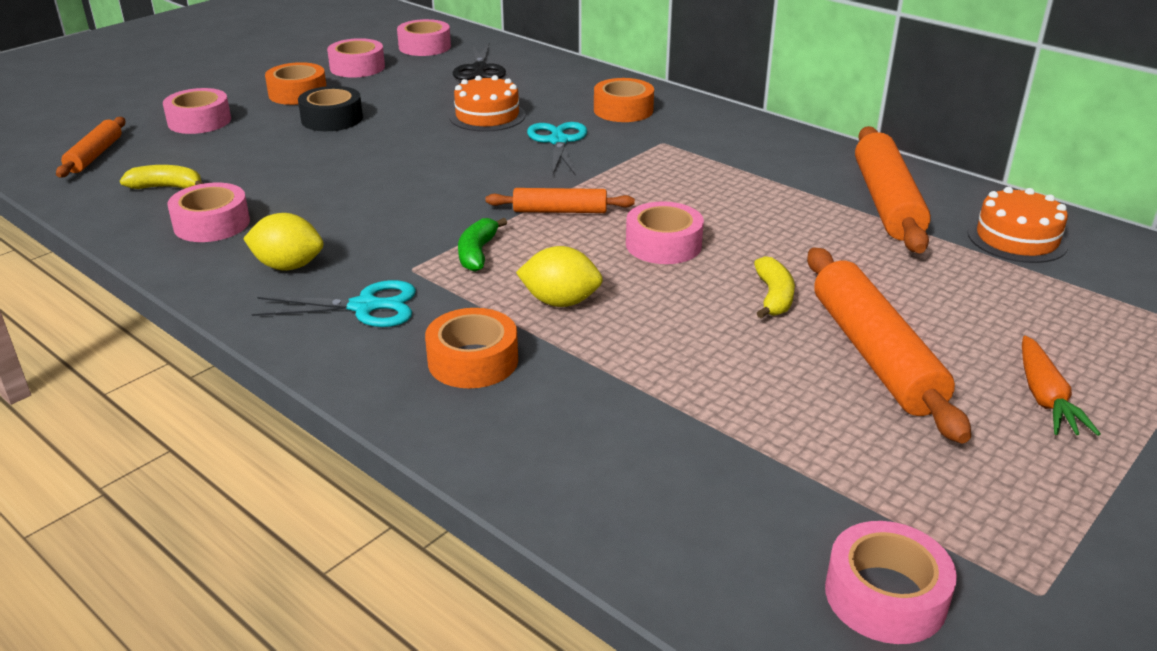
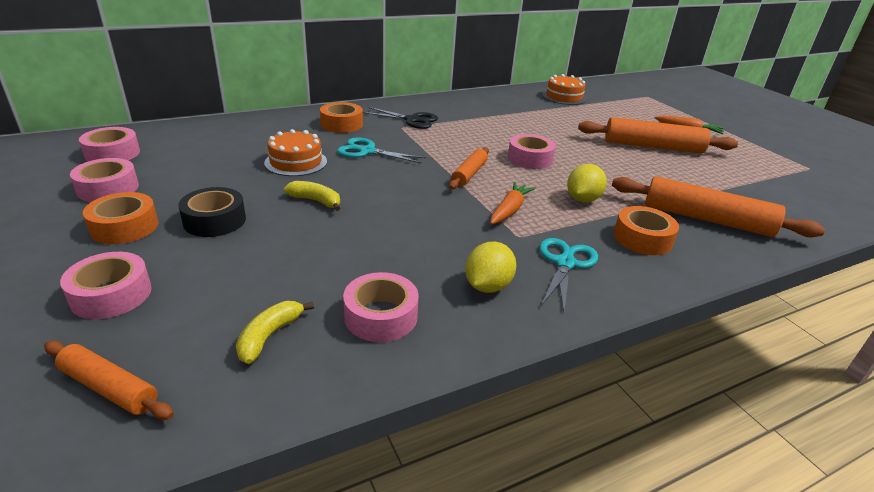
camera: 70 degrees left, 0 degrees up
(477, 253) = (510, 210): green banana -> orange carrot
(479, 69) = (201, 146): black scissors -> black scissors (412, 120)
(773, 297) = (596, 150): yellow banana -> yellow banana (316, 201)
(885, 596) = (821, 192): pink tape -> none
(887, 202) = (516, 105): orange rolling pin -> orange rolling pin (706, 219)

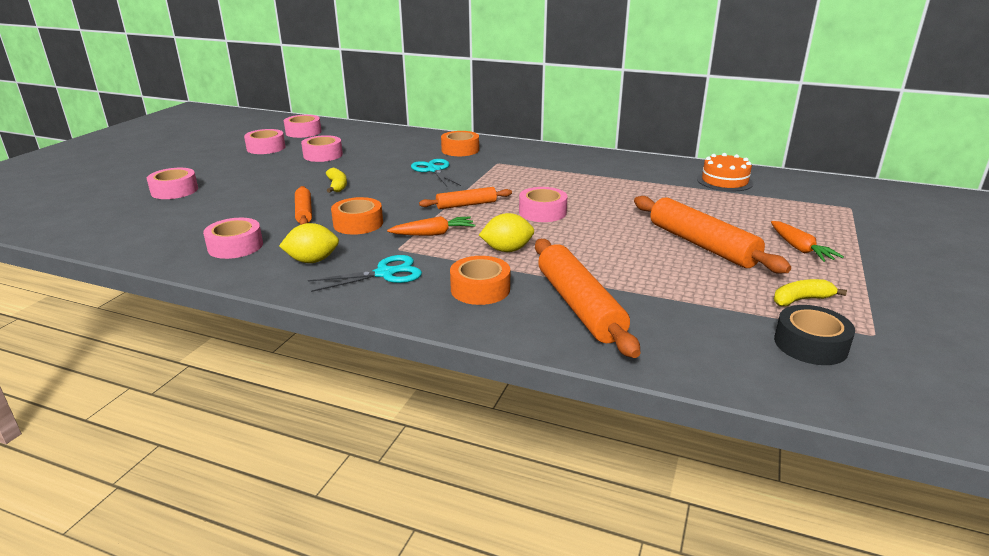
camera: 50 degrees right, 5 degrees down
(109, 388) = (108, 220): orange rolling pin -> orange rolling pin (304, 212)
(124, 227) = (235, 166): orange tape -> orange tape (358, 224)
(211, 173) = (323, 155): none -> pink tape
(214, 220) = (272, 177): black tape -> black tape (810, 344)
(269, 336) = (182, 231): yellow banana -> yellow banana (801, 300)
(296, 162) = (377, 163): orange cake -> none
(412, 120) = (519, 160): black scissors -> none

